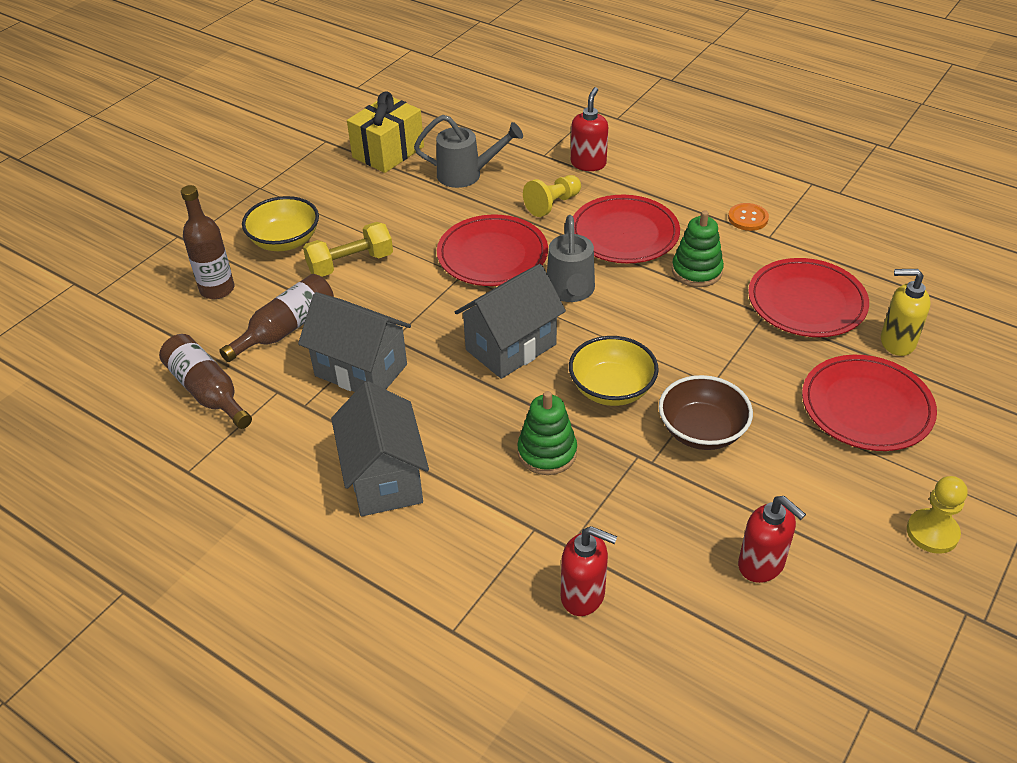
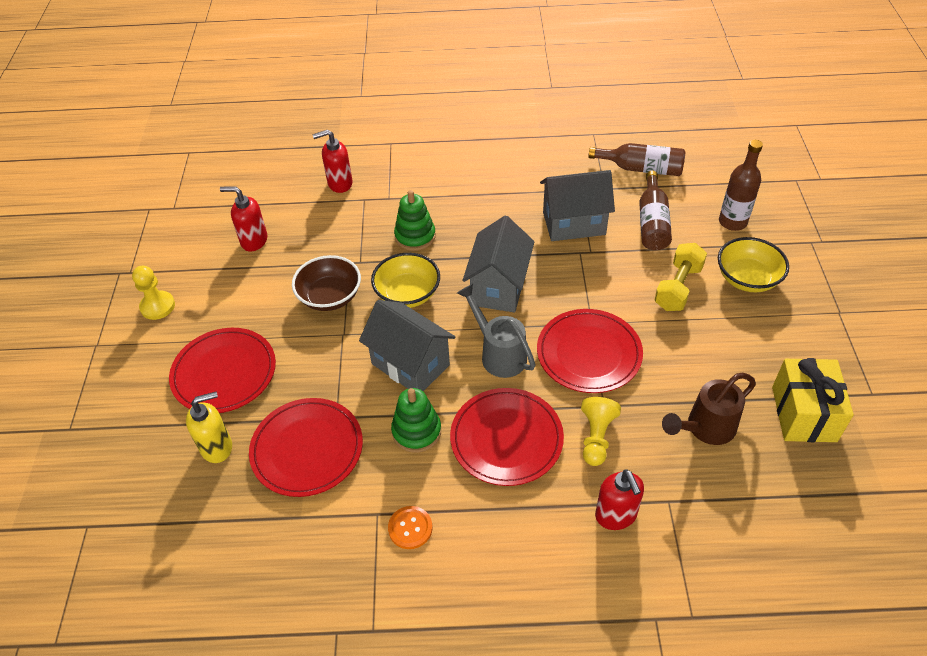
camera: 145 degrees right, 5 degrees up
(385, 478) = (490, 180): grey house -> grey house (410, 364)
(466, 175) = (705, 428): grey watering can -> brown watering can

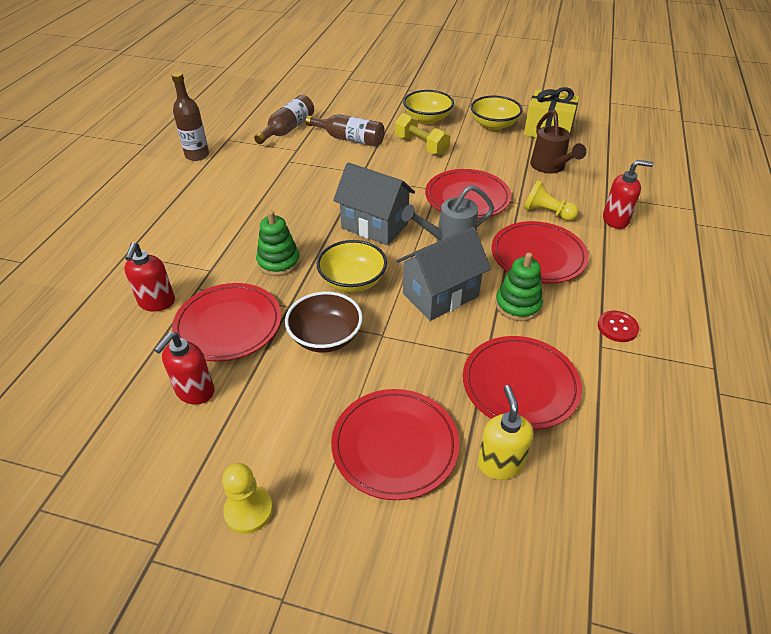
camera: 75 degrees left, 5 degrees down
(327, 233) = (228, 325): none -> red plate
(410, 528) = (617, 327): orange button -> red button
(574, 223) = (326, 172): grey house -> none
(732, 222) = (371, 110): brown bottle -> brown bottle (197, 155)
(778, 349) = (494, 125): none -> yellow bowl

